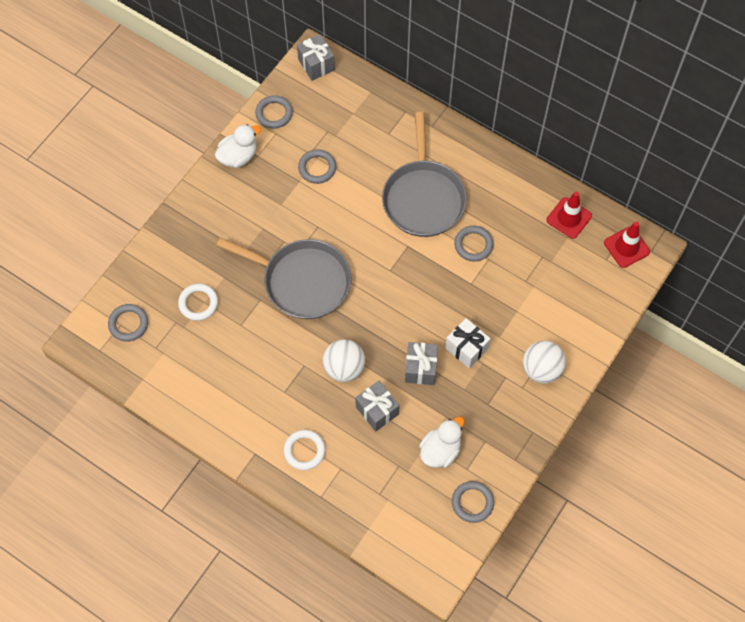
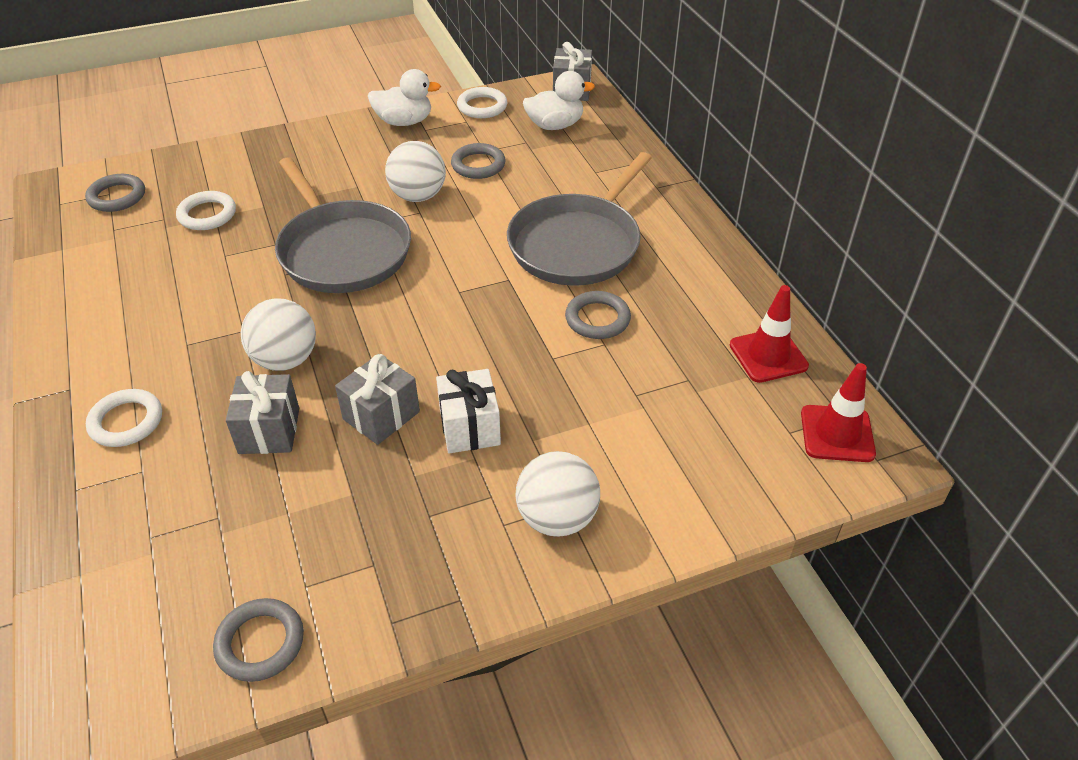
camera: 35 degrees right, 20 degrees down
(274, 113) = (482, 106): grey ring -> white ring
(305, 215) = (418, 196): none -> white ball
(440, 450) = (295, 535): white duck -> white duck (555, 125)

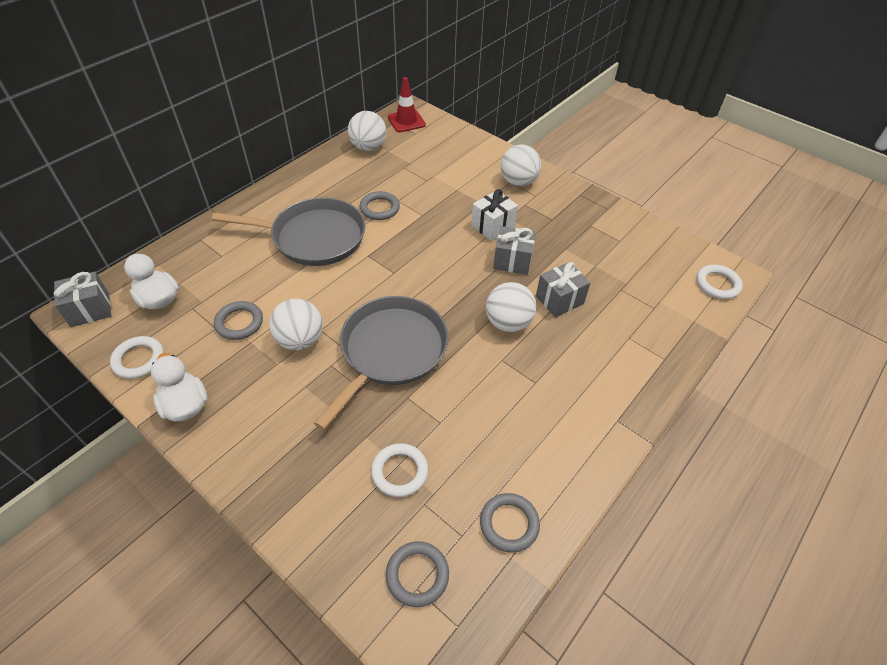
camera: 120 degrees left, 5 degrees up
(126, 421) = (610, 369): white ring -> white ring (717, 284)
(260, 643) = (654, 240): grey ring -> grey ring (509, 524)
(768, 355) = (368, 147): red traffic cone -> white ball

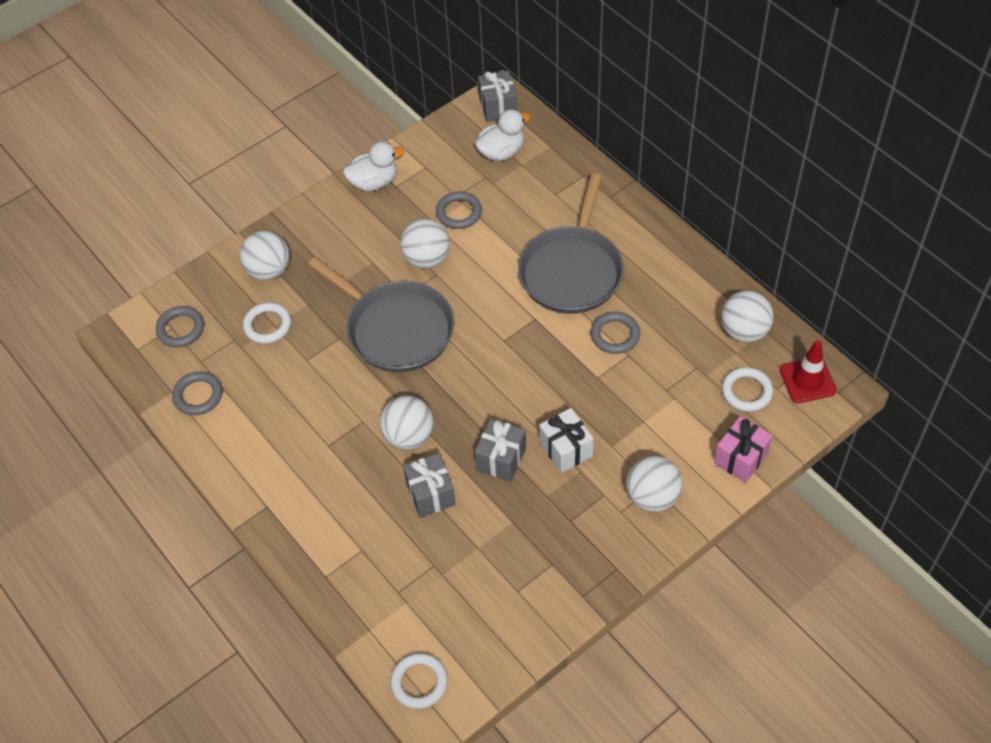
camera: 105 degrees right, 5 degrees up
(138, 359) = (431, 147): white ring -> white ring (746, 391)
(318, 490) = (269, 270): none -> white ball
(475, 146) = (740, 458): none -> pink gift

